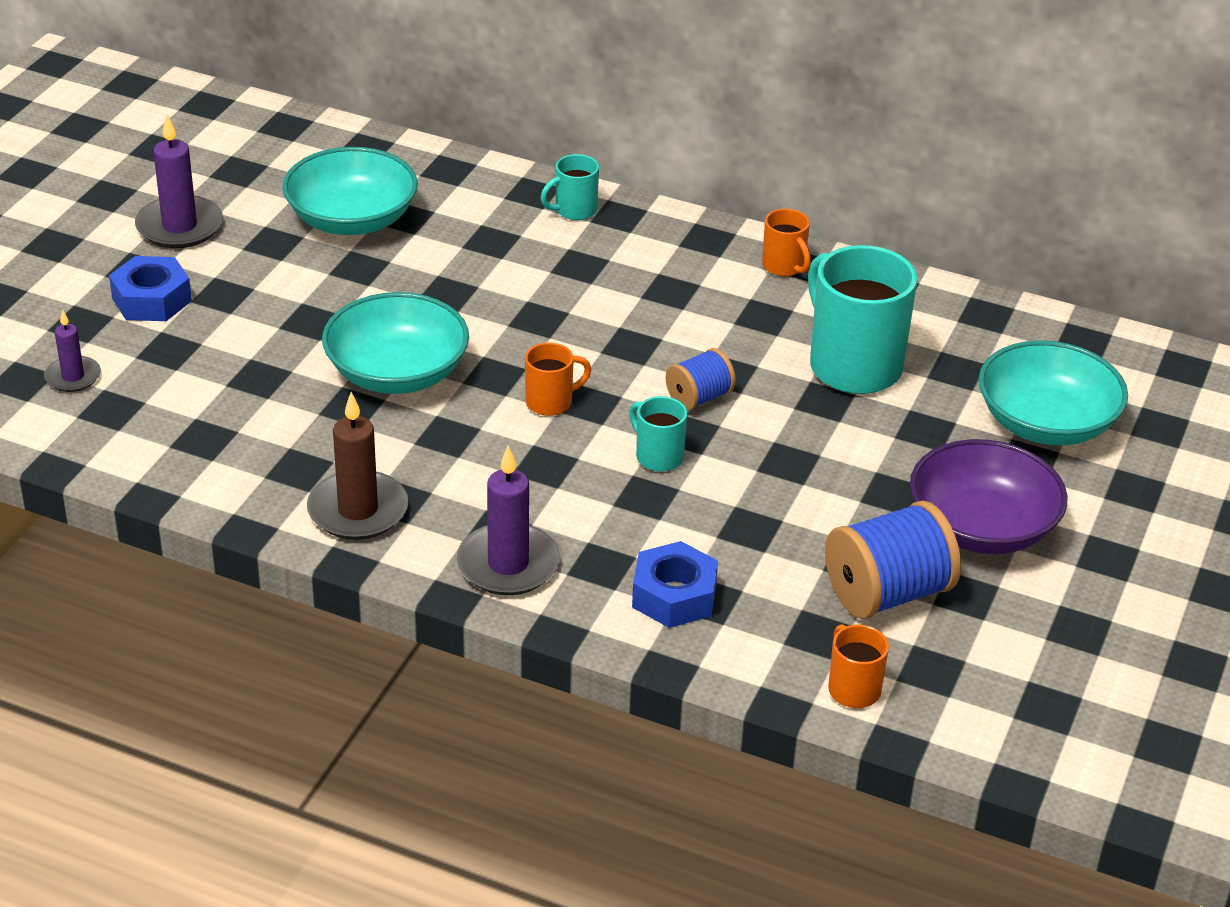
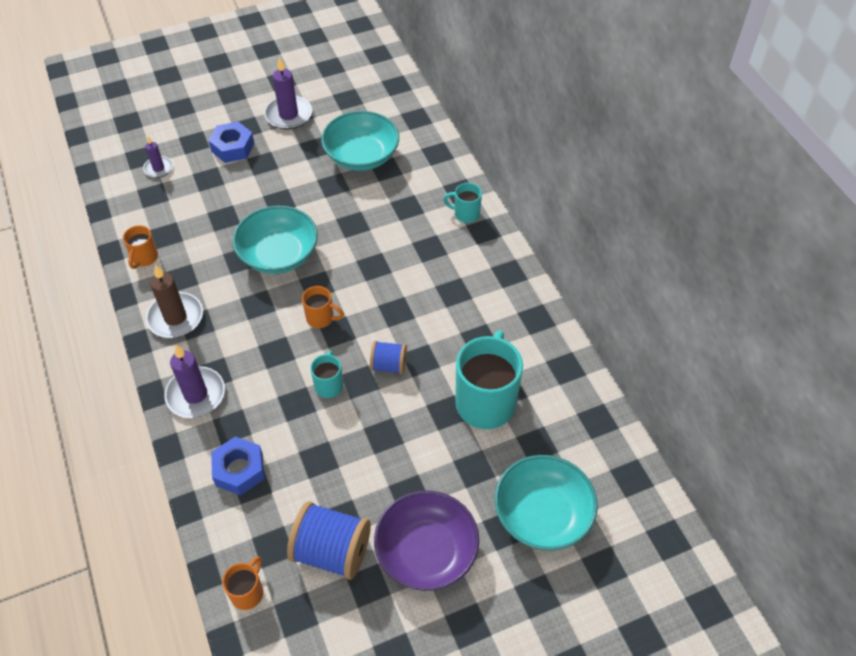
camera: 45 degrees right, 15 degrees up
(784, 266) = (527, 316): orange mug -> orange mug (144, 258)

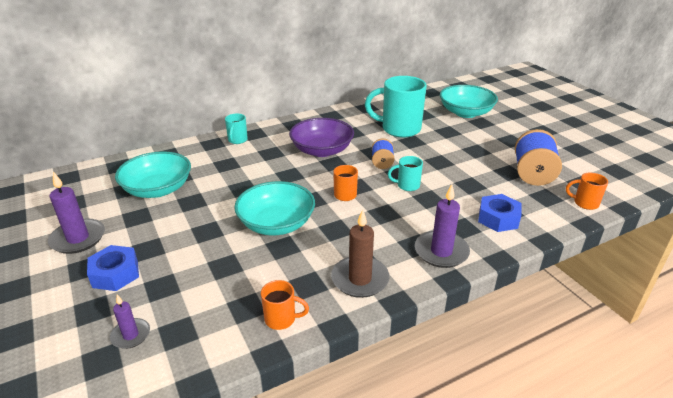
camera: 95 degrees left, 20 degrees down
(426, 551) = (510, 143): purple bowl -> purple bowl (322, 150)

